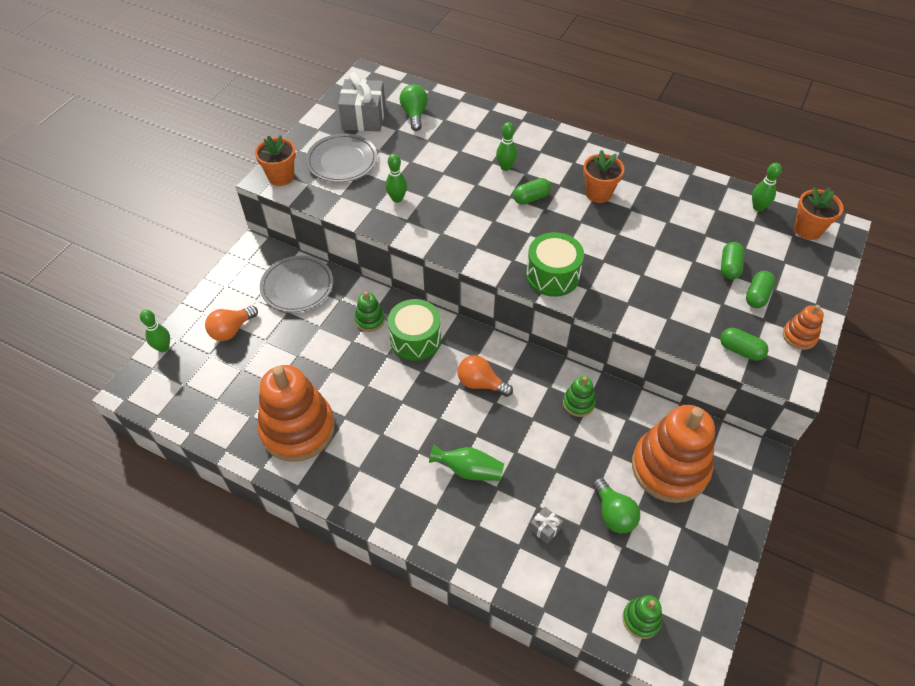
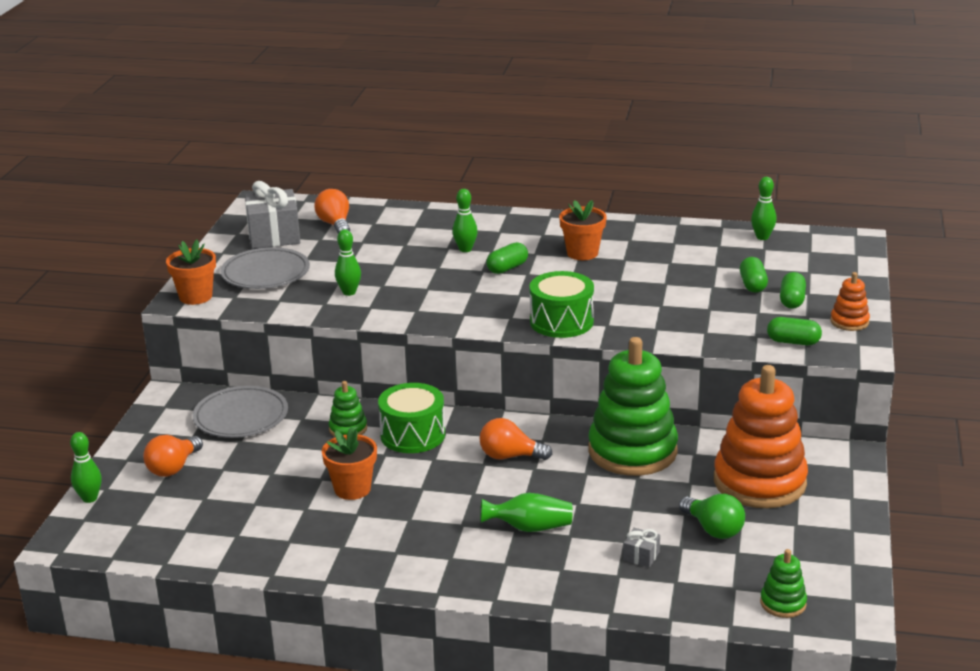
camera: 15 degrees left, 25 degrees down
(298, 429) = (302, 534): orange stacking toy -> none
(414, 115) = (335, 224): green light bulb -> orange light bulb
(578, 403) = (632, 451): green stacking toy -> green stacking toy, size x2.26
(807, 230) = (822, 245): orange flower pot -> orange flower pot (352, 489)

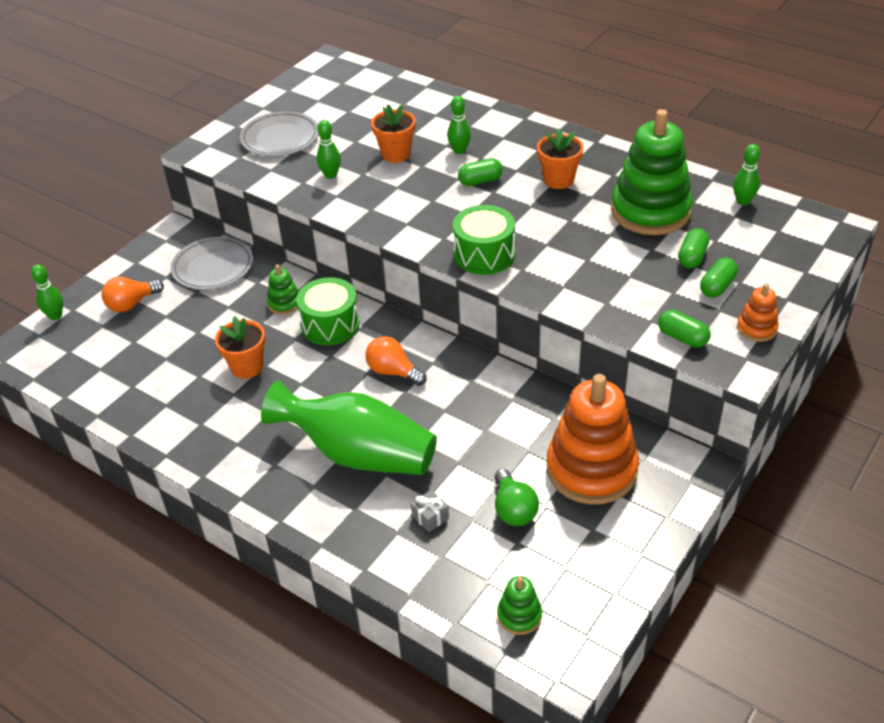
camera: 25 degrees right, 15 degrees up
(196, 297) = (211, 150): orange flower pot -> orange flower pot (396, 154)
(274, 236) = (315, 99): grey gift -> none
(335, 224) = (371, 98): orange light bulb -> none
(530, 528) = (358, 454): green vase -> green vase, size x2.04
(632, 451) = (500, 398): green stacking toy -> green stacking toy (650, 211)

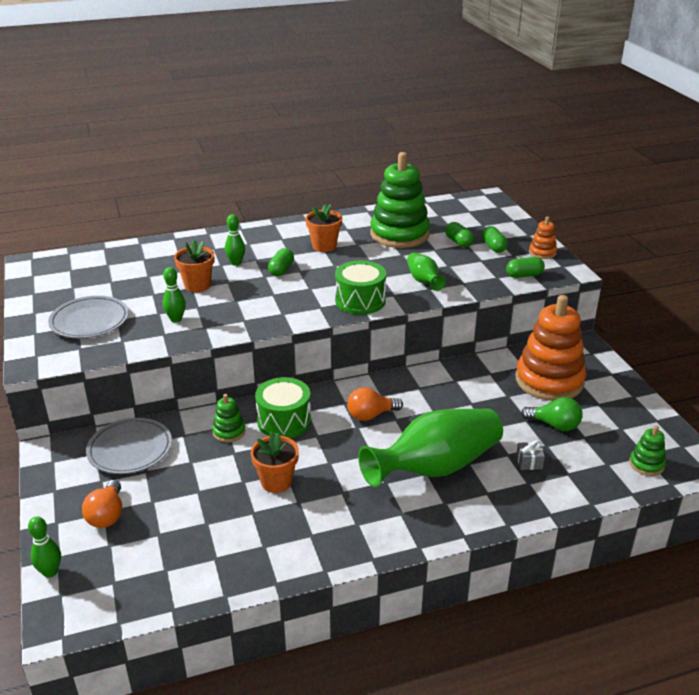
camera: 55 degrees left, 10 degrees down
(574, 274) = (423, 281): none -> green vase
(743, 201) = (431, 208): green bowling pin -> none

